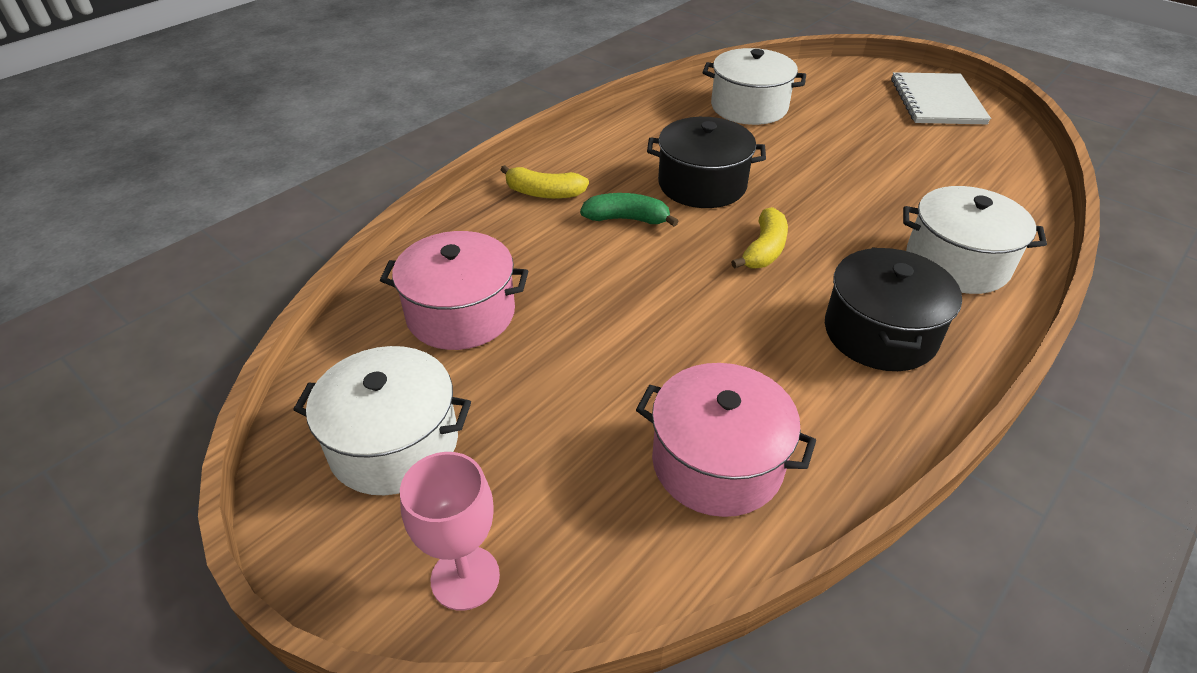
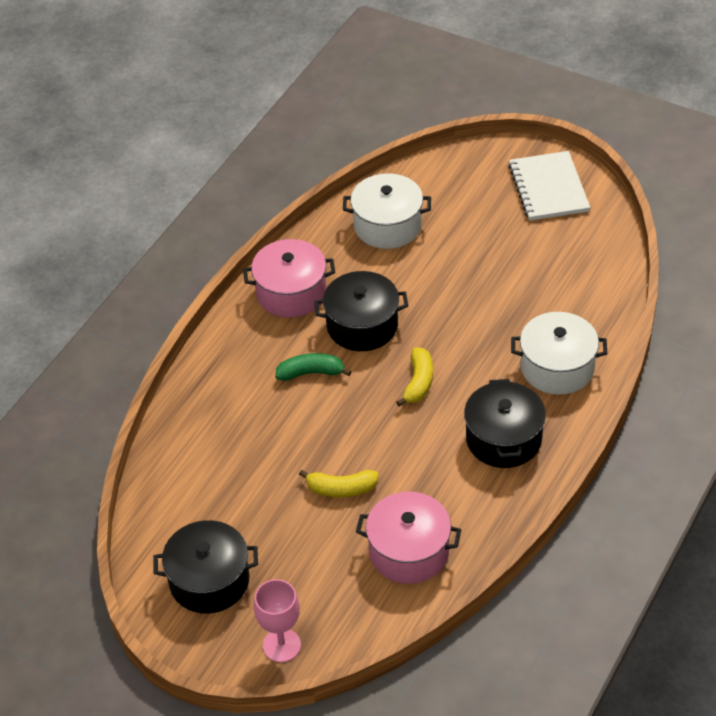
camera: 10 degrees left, 5 degrees up
(394, 444) = (209, 580): white pot -> black pot
(461, 313) = (215, 481): pink pot -> pink pot (291, 292)
(544, 193) = (239, 359): yellow banana -> yellow banana (341, 489)

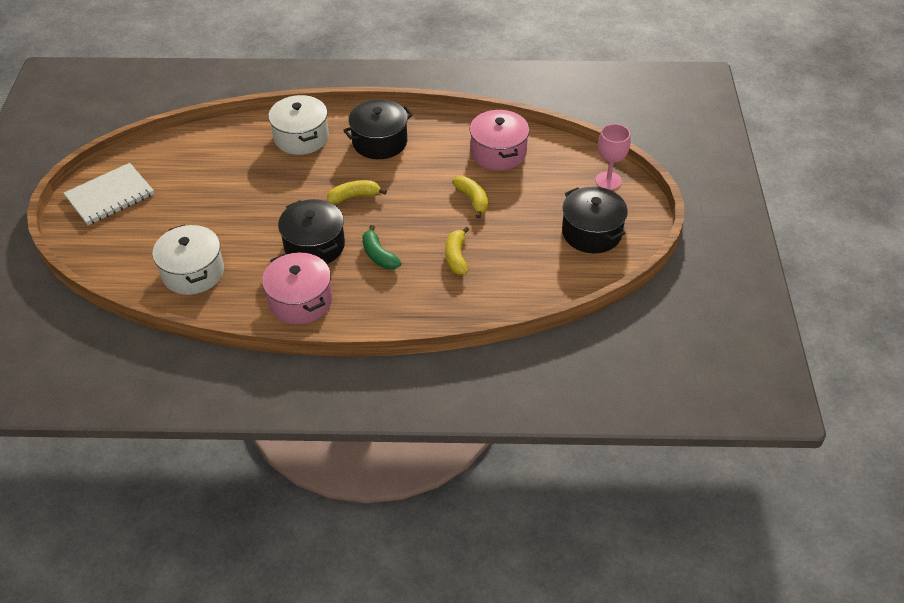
camera: 120 degrees left, 0 degrees up
(262, 437) = (456, 257): none -> yellow banana

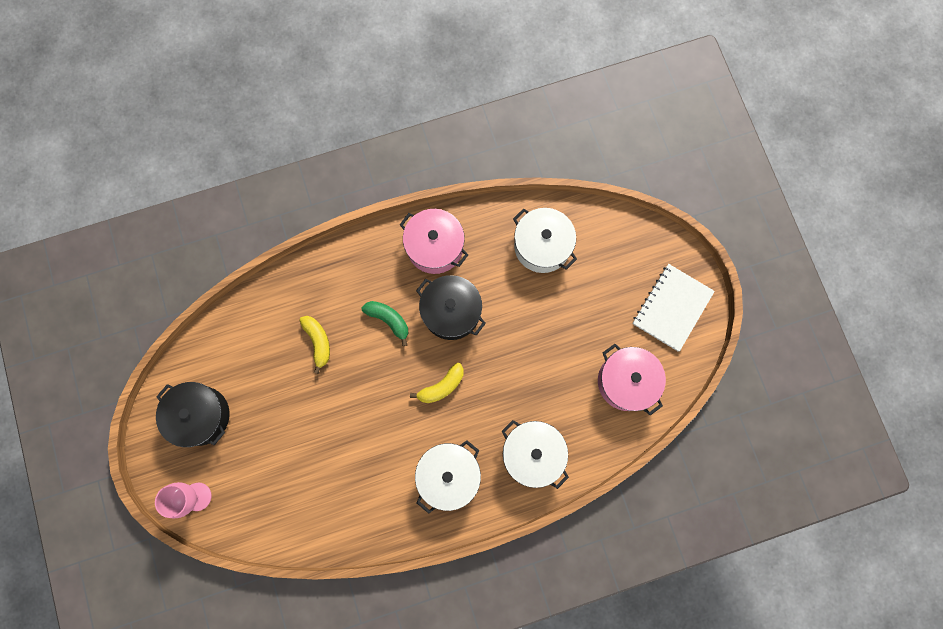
camera: 160 degrees right, 30 degrees up
(380, 142) = (448, 475): black pot -> white pot
(472, 200) = (326, 421): yellow banana -> none
(498, 152) = (320, 501): pink pot -> pink pot (626, 381)

